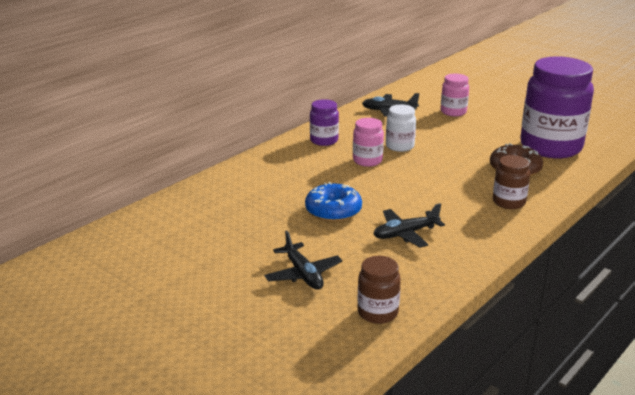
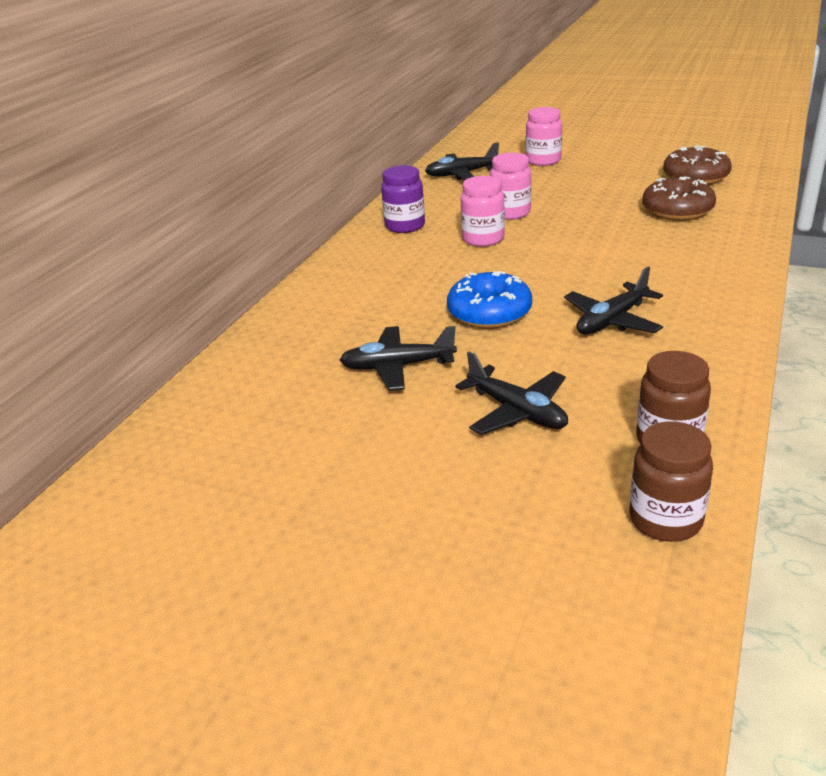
camera: 15 degrees left, 5 degrees up
(254, 231) = (397, 367): none -> black plane
(399, 146) = (510, 213): white jar -> pink jar
(508, 202) = (706, 251): brown jar -> brown jar (665, 520)
(550, 147) = (695, 177): purple jar -> brown donut

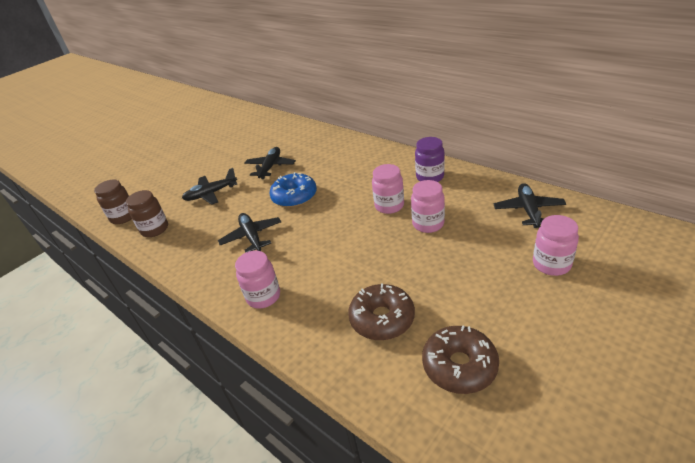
camera: 110 degrees right, 5 degrees up
(714, 276) = (263, 296): none -> pink jar

